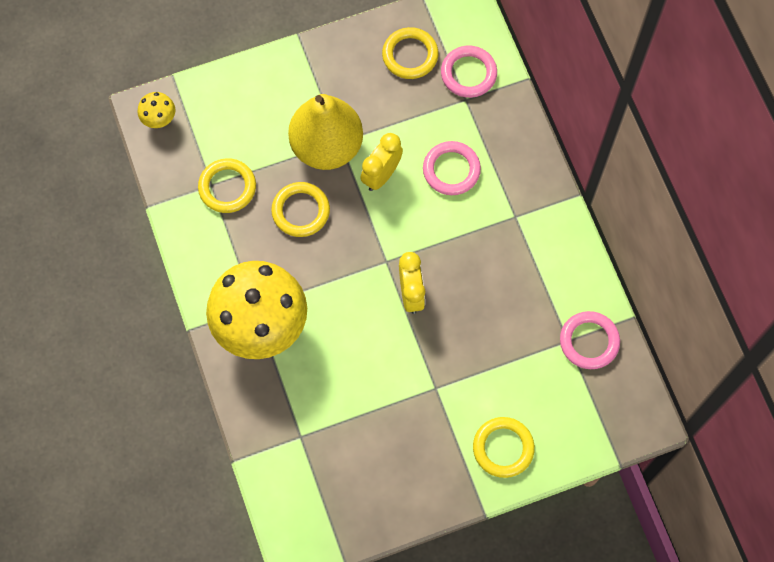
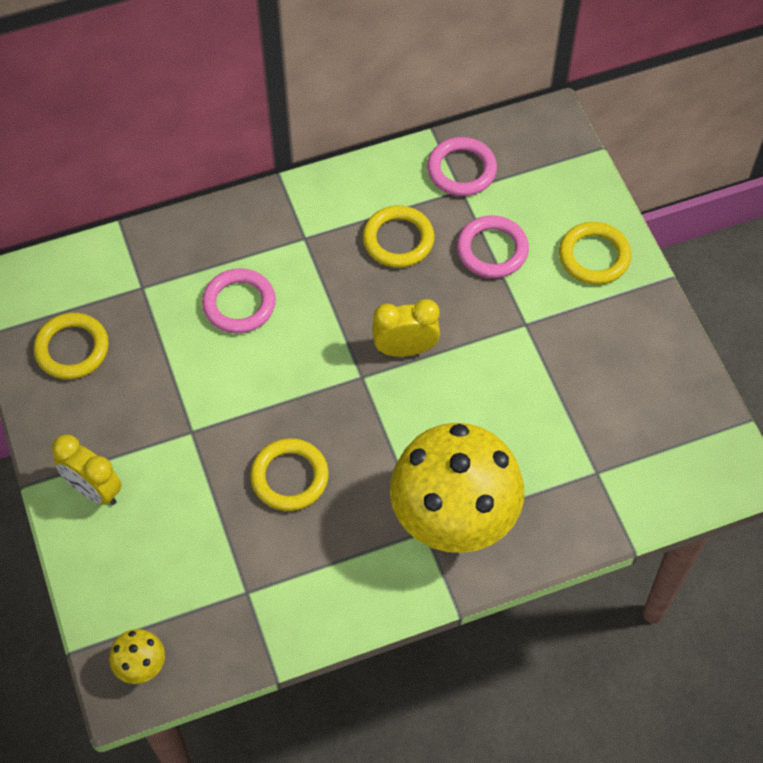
camera: 90 degrees left, 10 degrees down
(227, 187) = (251, 570): yellow ring -> yellow ring (398, 240)
(326, 146) = (197, 447): yellow pear -> none
(381, 175) = (242, 382): yellow clock -> yellow clock (94, 490)
(468, 73) = (106, 283): pink ring -> pink ring (492, 250)

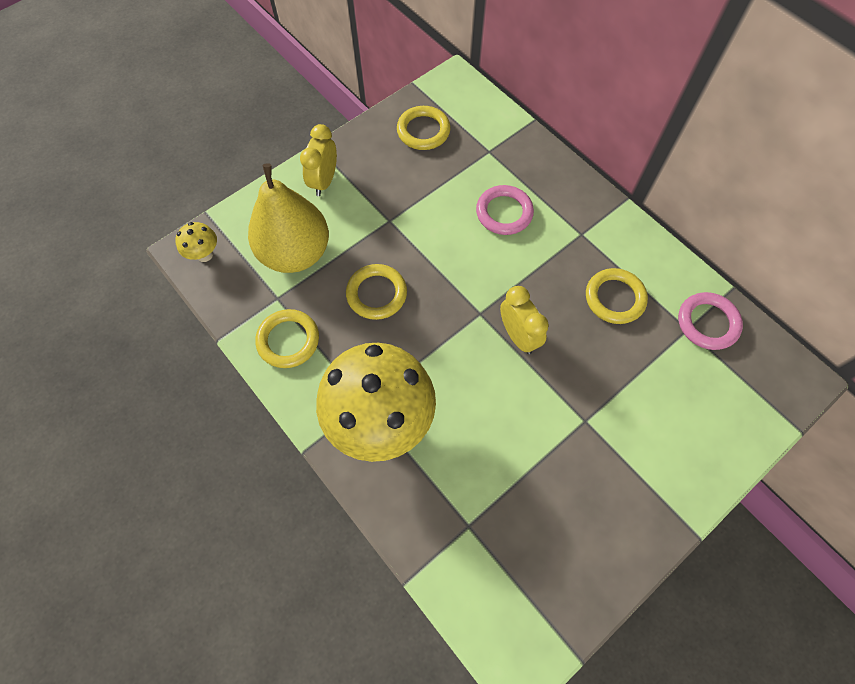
camera: 70 degrees right, 5 degrees up
(190, 554) = (295, 253): none -> yellow pear
(492, 250) = (643, 371): pink ring -> none
(594, 256) = (682, 458): yellow ring -> yellow ring (288, 340)

